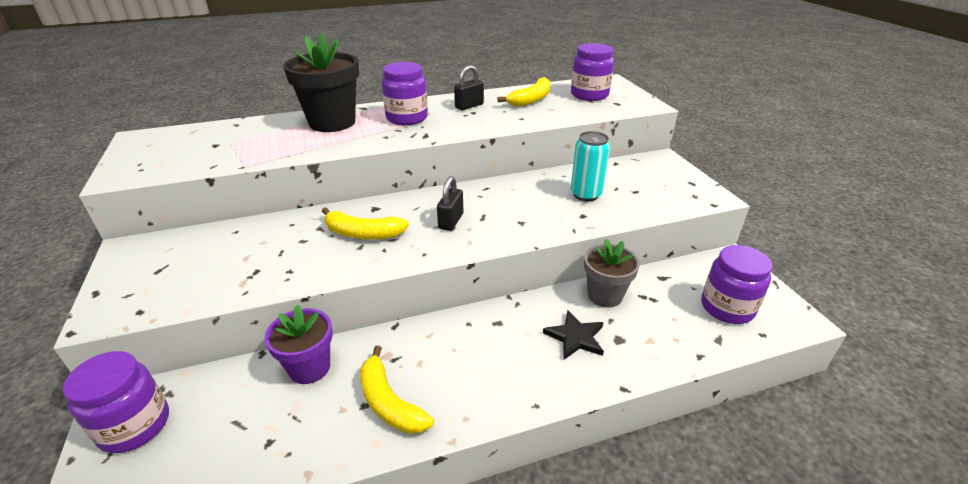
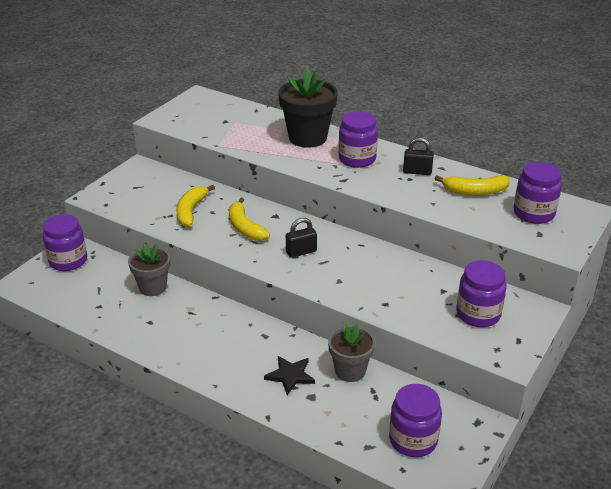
camera: 50 degrees right, 0 degrees up
(309, 367) = (153, 287): purple flower pot -> grey flower pot
(389, 402) = (160, 329): yellow banana -> yellow banana (191, 211)
(586, 194) = (417, 293): turquoise can -> none
(643, 183) = (478, 314): none -> purple jar

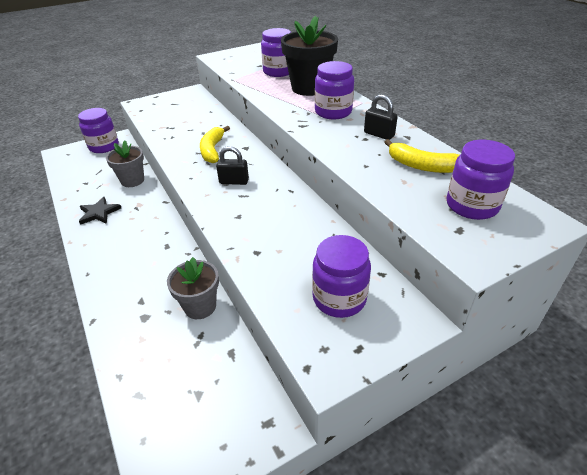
camera: 30 degrees right, 5 degrees up
(191, 211) = (189, 128): yellow banana -> none
(290, 375) = (148, 289): black star -> black star (99, 213)
(413, 440) = (185, 410): purple jar -> purple jar (278, 72)

